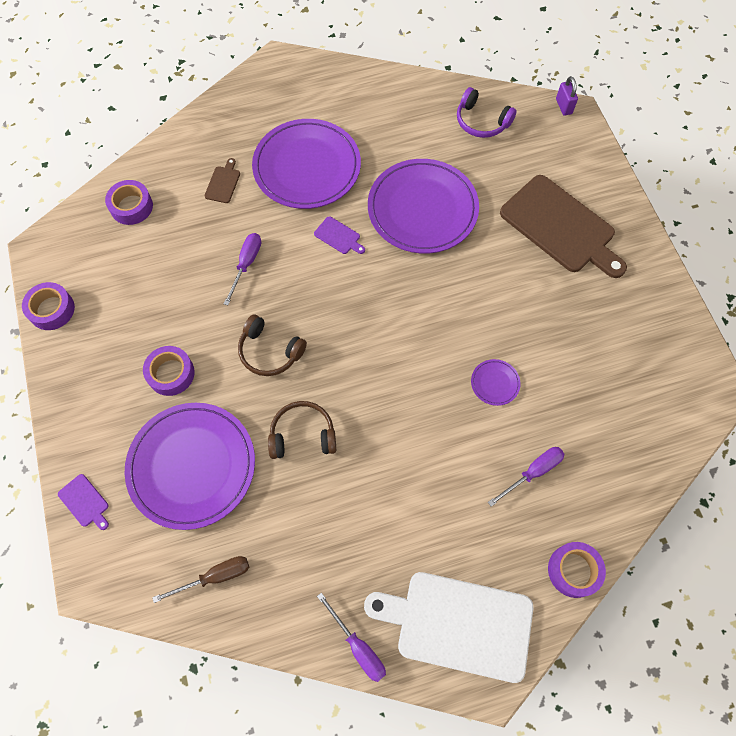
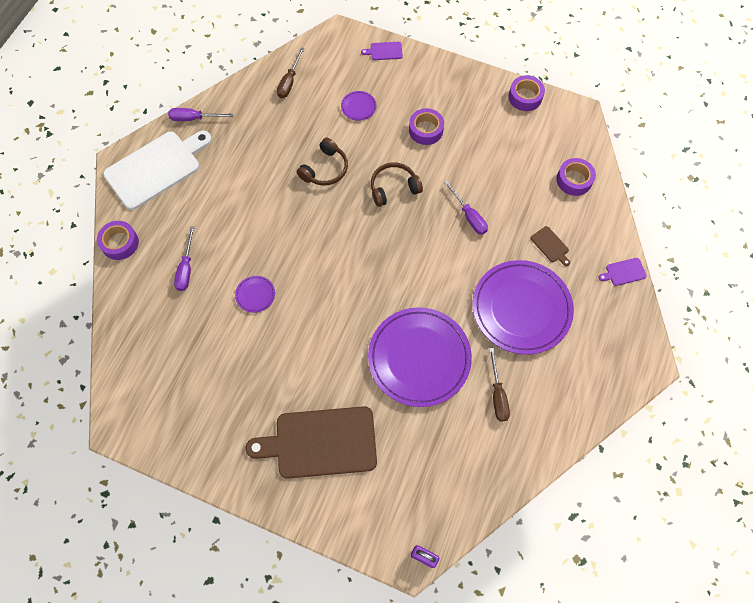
camera: 130 degrees right, 0 degrees up
(192, 466) = (358, 107): purple plate -> purple plate, size x0.40
(338, 236) = (443, 286): purple cutting board -> purple cutting board (624, 272)
(399, 137) = (497, 395): none -> brown screwdriver
(481, 121) = (463, 472): purple headphones -> none

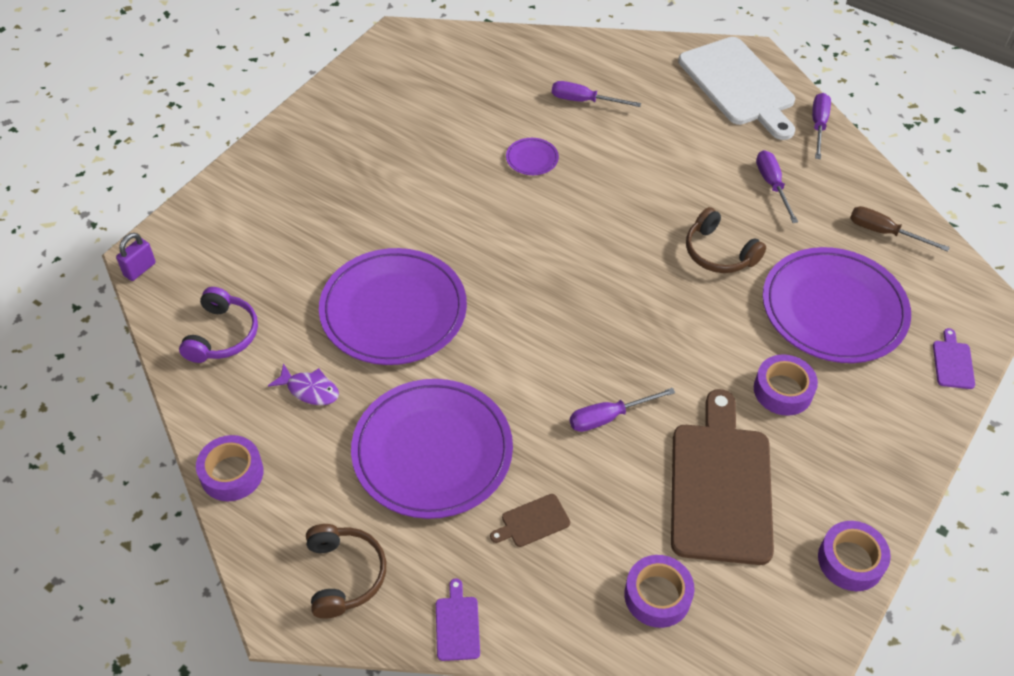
camera: 100 degrees right, 15 degrees down
(120, 243) = (631, 48): purple tape -> purple tape (232, 473)
(257, 143) = (772, 185): none -> purple screwdriver
(320, 442) = (317, 195): brown cutting board -> brown cutting board (721, 485)
(358, 107) = (833, 309): purple plate -> purple plate, size x2.49
(393, 188) = (675, 329): brown headphones -> brown headphones (344, 575)
(469, 469) = (222, 335): none -> purple headphones
(497, 395) = (309, 390): brown screwdriver -> purple fish

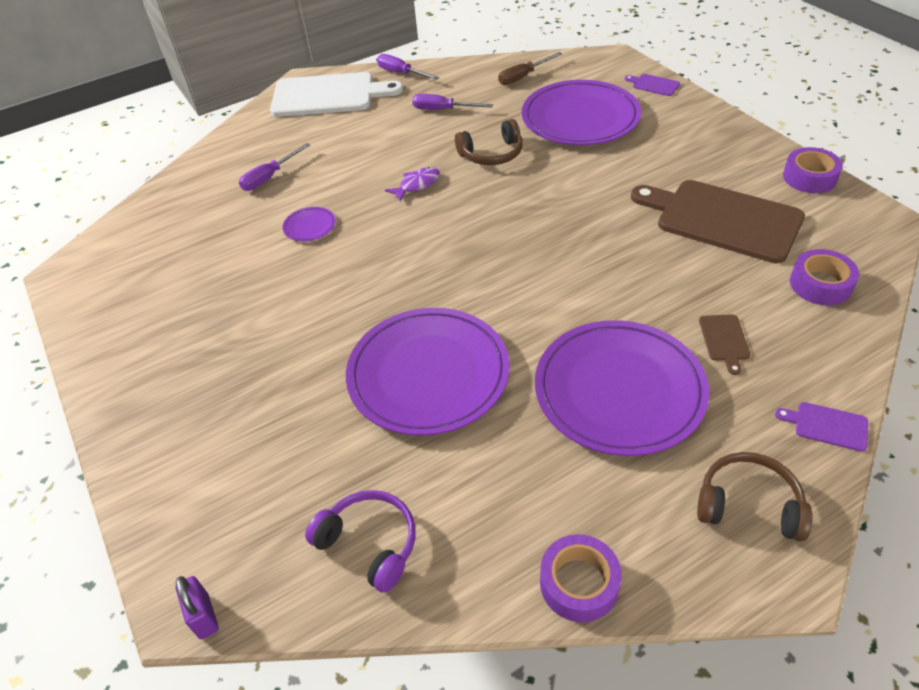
camera: 60 degrees left, 5 degrees down
(309, 390) = (494, 474): purple fish -> purple fish (417, 185)
(609, 417) = (629, 261): purple screwdriver -> none
(783, 390) = (644, 163): purple tape -> none

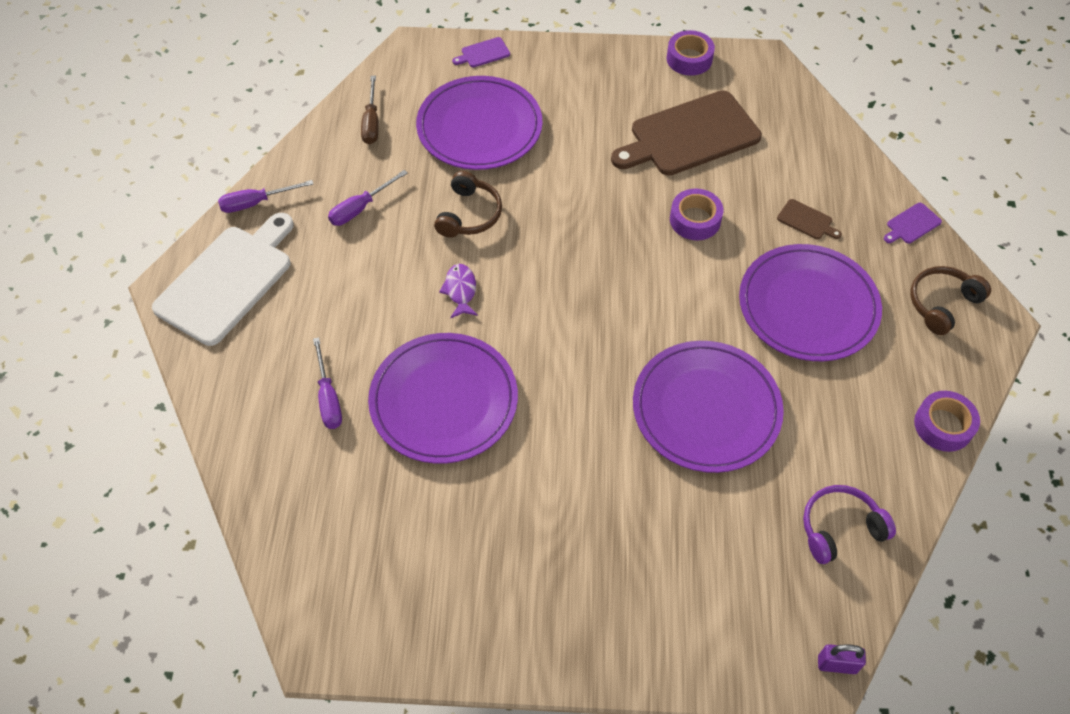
camera: 60 degrees left, 10 degrees up
(309, 226) = (444, 401): purple plate -> purple plate, size x2.49
(820, 284) = (797, 136): purple tape -> purple tape (695, 220)

